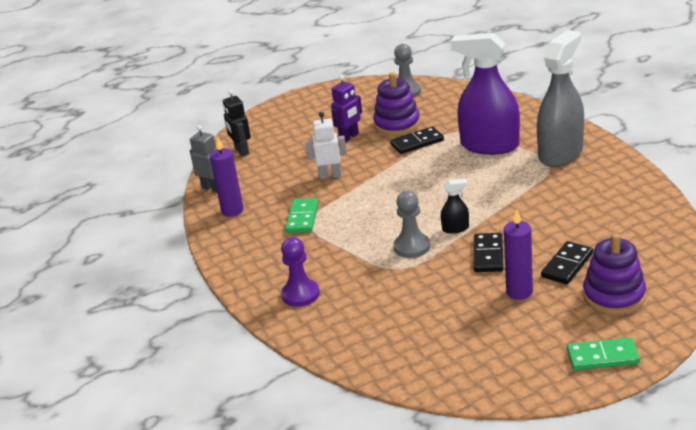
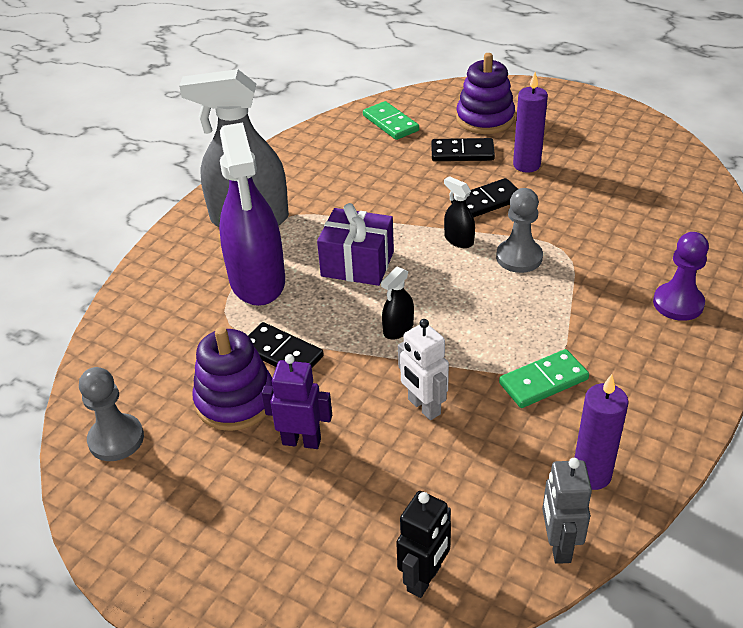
camera: 125 degrees left, 10 degrees up
(395, 183) = (398, 329): none -> black spray bottle
(470, 183) = (357, 264): none -> purple gift
(602, 357) = (567, 103): green domino -> green domino (390, 123)

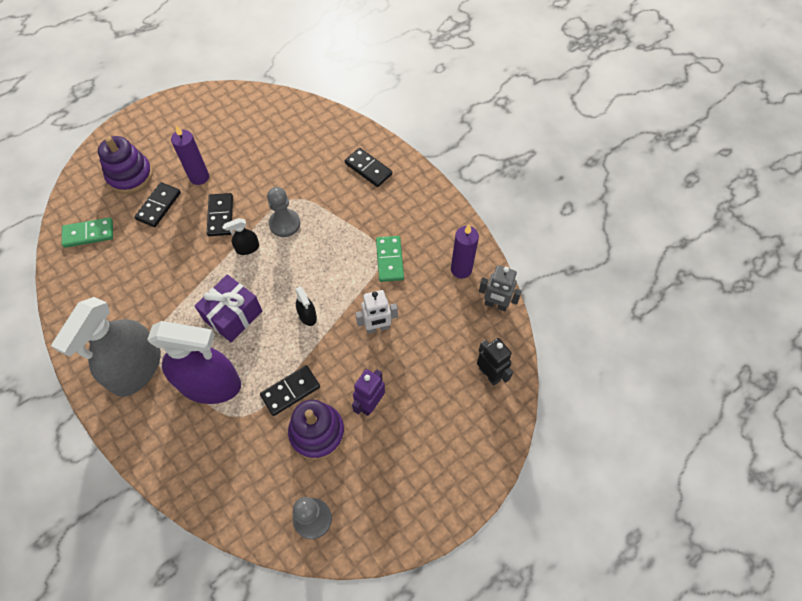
camera: 70 degrees left, 20 degrees up
(678, 303) = (368, 169): purple pawn -> black domino

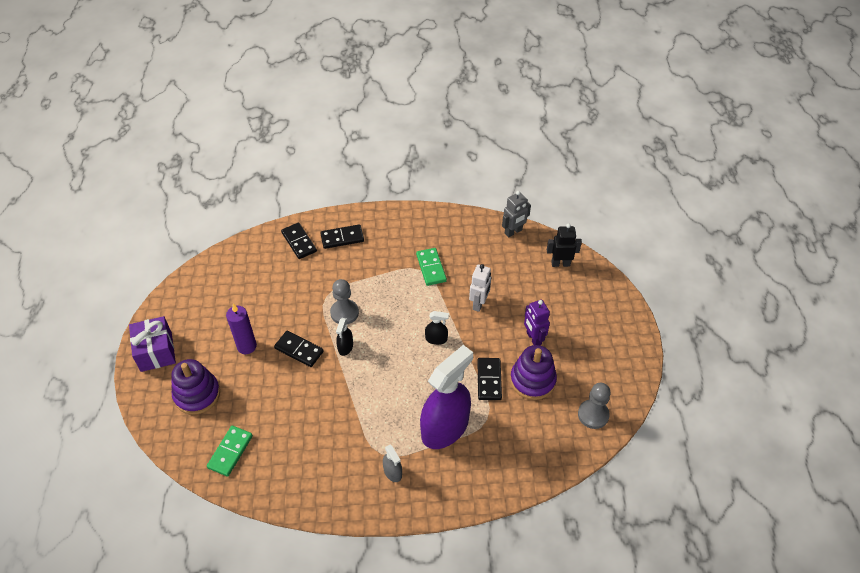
camera: 55 degrees left, 10 degrees down
(137, 369) = (392, 472): grey spray bottle -> grey spray bottle, size x0.42
(159, 206) = (249, 388): black domino -> black domino (299, 242)
(233, 315) = (398, 385): purple gift -> purple gift (156, 352)
(389, 260) = (431, 268): green domino -> green domino turned 45 degrees clockwise
(461, 269) = (472, 234): purple candle -> none

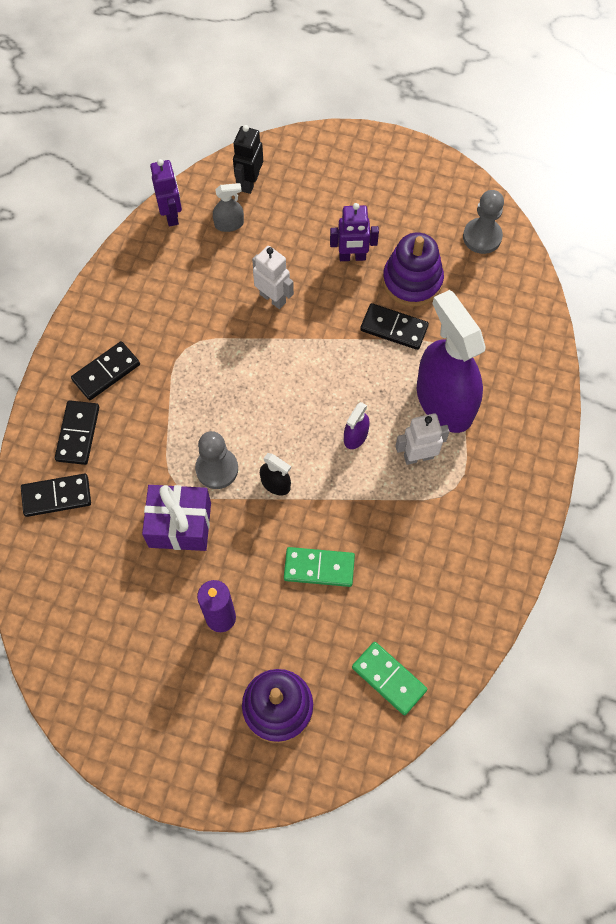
camera: 70 degrees left, 15 degrees up
(156, 352) = (176, 755): purple gift -> purple gift (180, 525)
(299, 350) = (256, 546): black domino -> black domino (106, 372)
(392, 472) = (485, 481): grey spray bottle -> grey spray bottle (229, 224)
(396, 381) = (355, 436): none -> purple spray bottle
(396, 423) = (418, 456): none -> white robot
(431, 268) = (187, 335): green domino -> green domino (319, 568)
(436, 339) = (308, 367): black spray bottle -> none
(513, 232) = (171, 215): grey robot -> purple robot

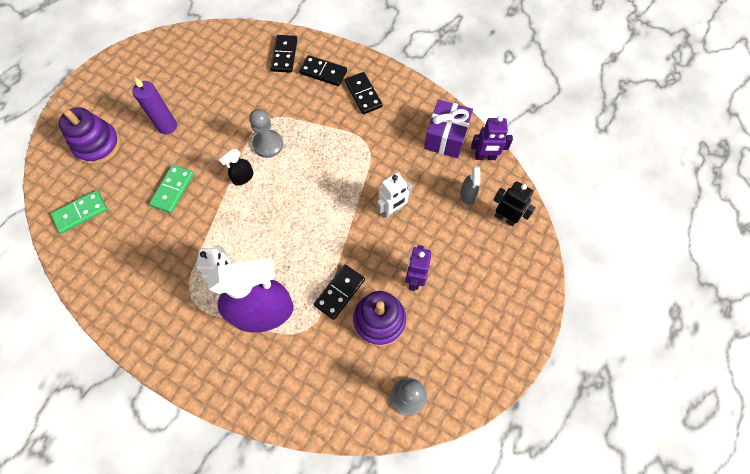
camera: 105 degrees right, 0 degrees up
(180, 525) = (238, 116): purple gift -> purple gift (446, 137)
(355, 436) = (258, 238): purple spray bottle -> none

